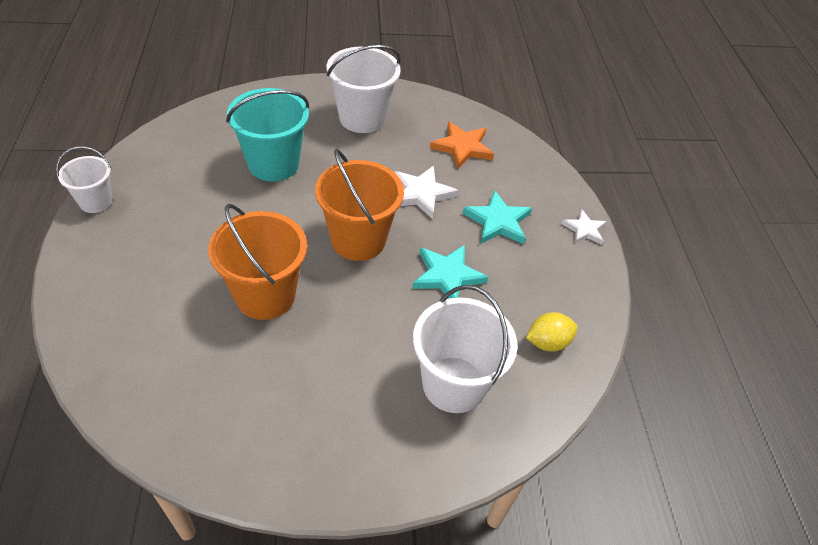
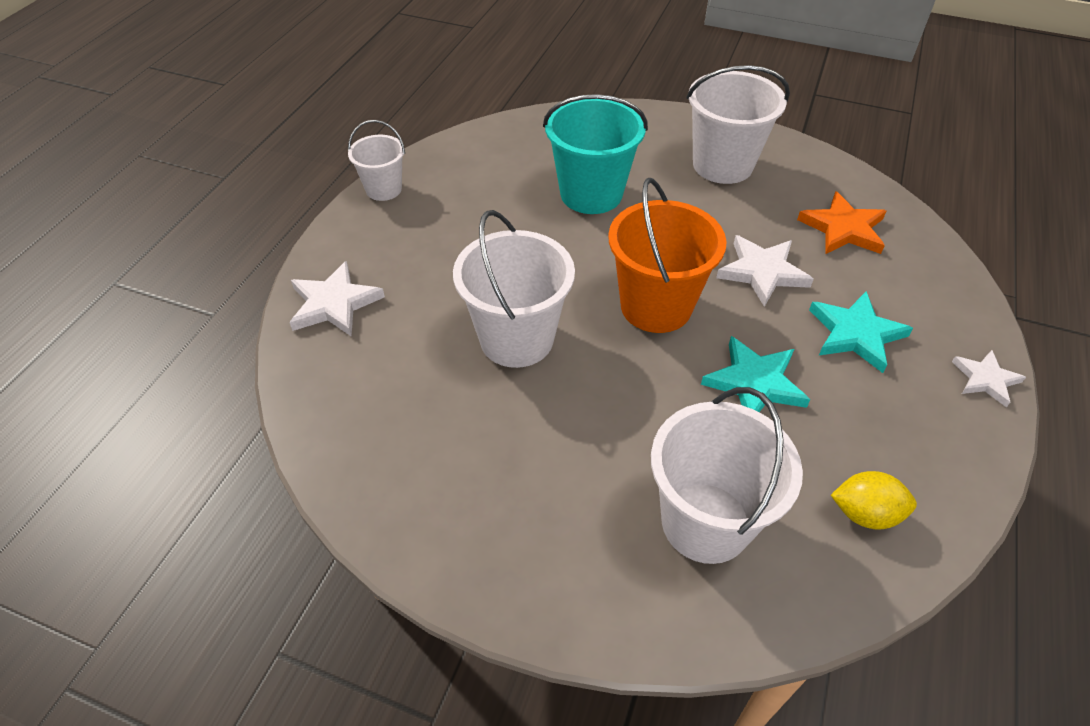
camera: 30 degrees right, 0 degrees up
(98, 312) = (334, 303): none -> white star
(265, 295) = (516, 339): orange bucket -> white bucket

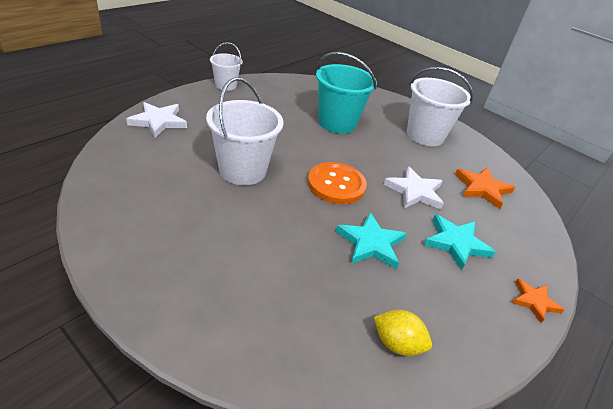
camera: 15 degrees right, 10 degrees down
(656, 306) = (336, 184): orange bucket -> orange button
(705, 522) = (284, 304): white bucket -> none
(985, 379) = (534, 301): white star -> orange star

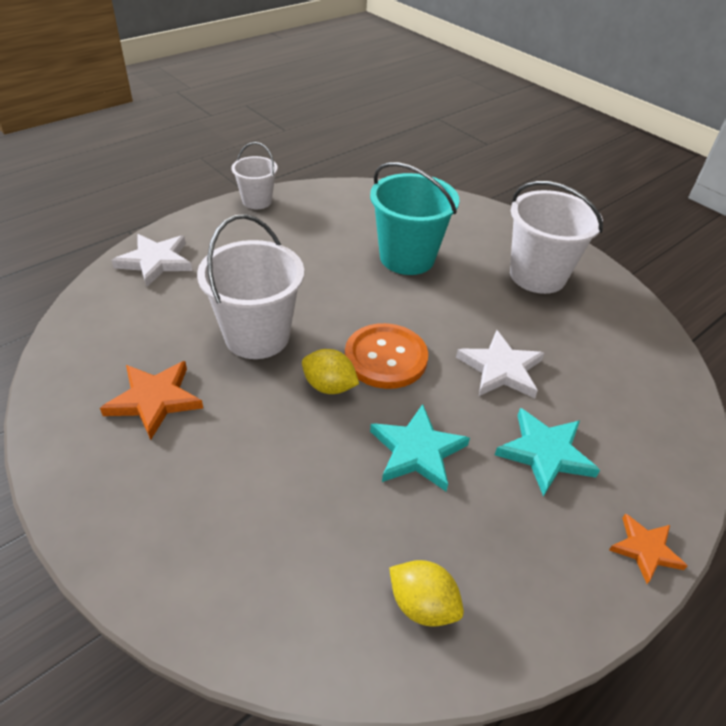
camera: 10 degrees right, 5 degrees up
(301, 203) = (329, 386): none -> yellow lemon
(482, 188) = (607, 364): orange star -> orange star (154, 400)

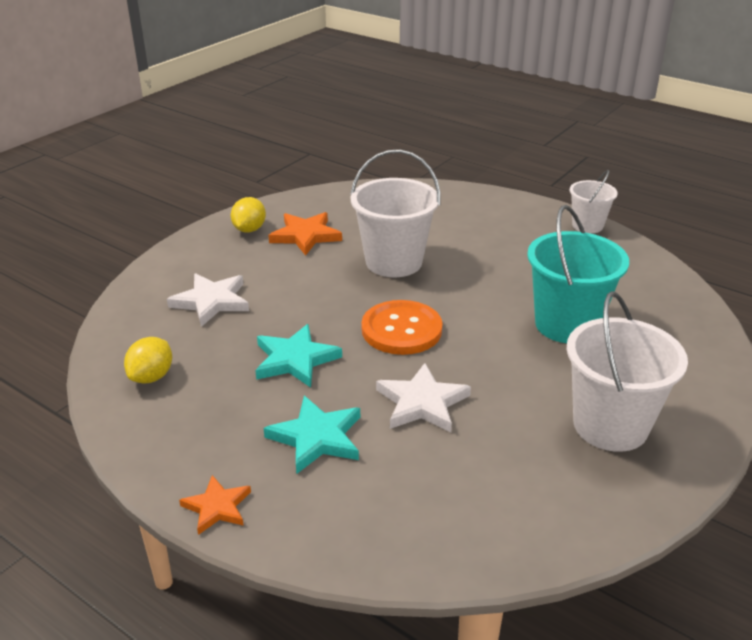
camera: 80 degrees right, 10 degrees down
(155, 262) = (457, 201): white star -> white star (211, 302)
(329, 386) = (351, 305): yellow lemon -> yellow lemon (249, 229)

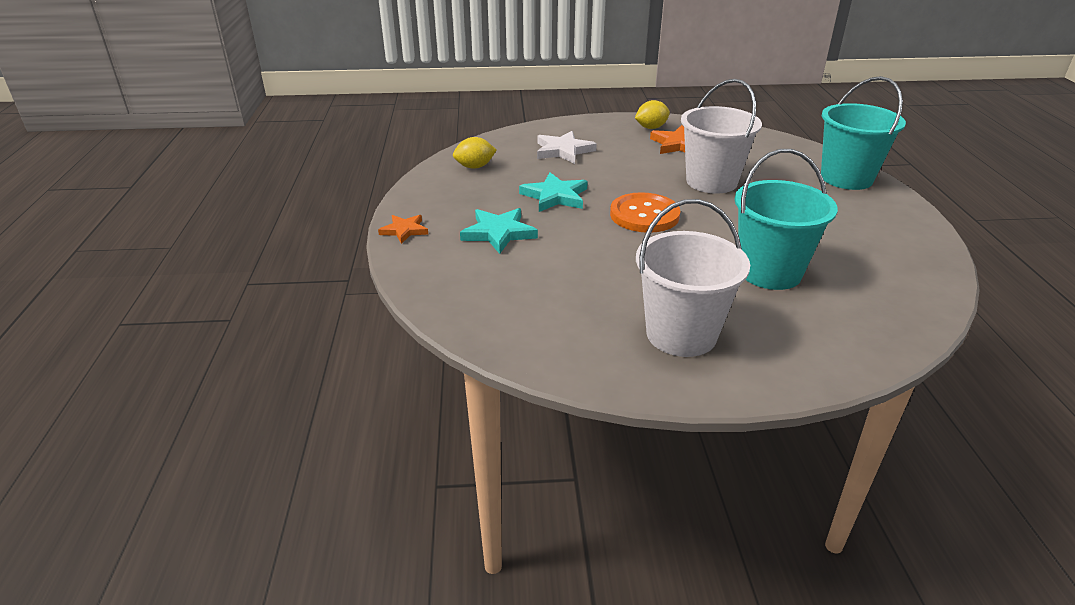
camera: 50 degrees right, 0 degrees up
(422, 403) = (584, 252): white star -> none
(474, 204) = (846, 178): none -> turquoise bucket
(587, 225) = (925, 232): white bucket -> none

